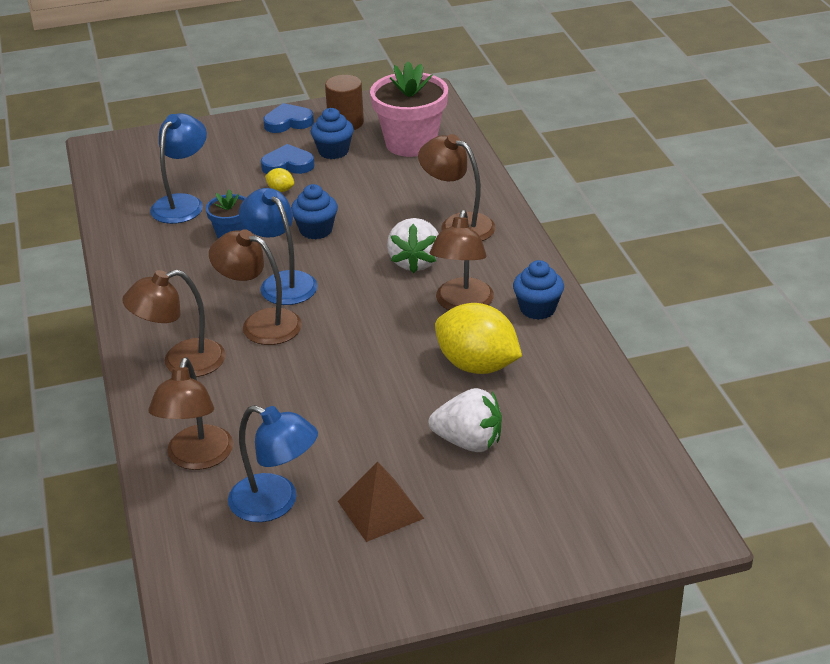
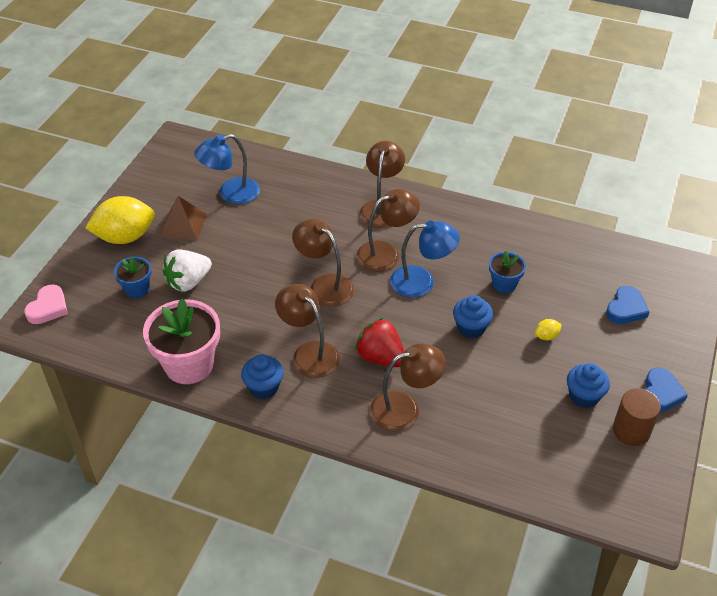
camera: 125 degrees right, 10 degrees up
(183, 203) = (570, 278): blue lamp -> none
(197, 458) = (294, 182): brown lamp -> brown lamp (325, 285)
(288, 165) = (583, 358): blue heart -> blue heart (626, 308)
(411, 143) = (557, 454): pink flower pot -> pink flower pot (189, 365)
(415, 262) = (380, 357): white strawberry -> red strawberry
(477, 365) = (244, 323): yellow lemon -> yellow lemon (125, 237)
(528, 477) = (137, 289): none -> blue flower pot
(646, 533) = (48, 307): none -> pink heart

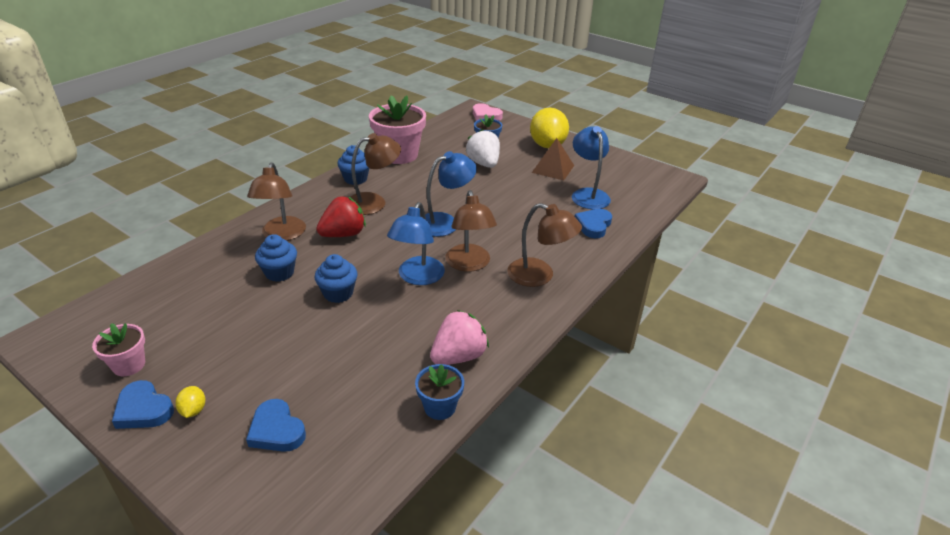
camera: 105 degrees right, 10 degrees down
(287, 185) = (593, 225): none -> blue heart
(325, 285) = (445, 222): brown lamp -> blue lamp
(502, 235) = (458, 356): none -> pink strawberry
(504, 284) = (381, 334): blue flower pot -> blue flower pot (440, 407)
(546, 336) = (289, 343): yellow lemon -> yellow lemon (193, 410)
(584, 396) = (197, 345): blue cupcake -> blue cupcake (279, 273)
(631, 430) = (129, 365): brown cylinder -> pink flower pot

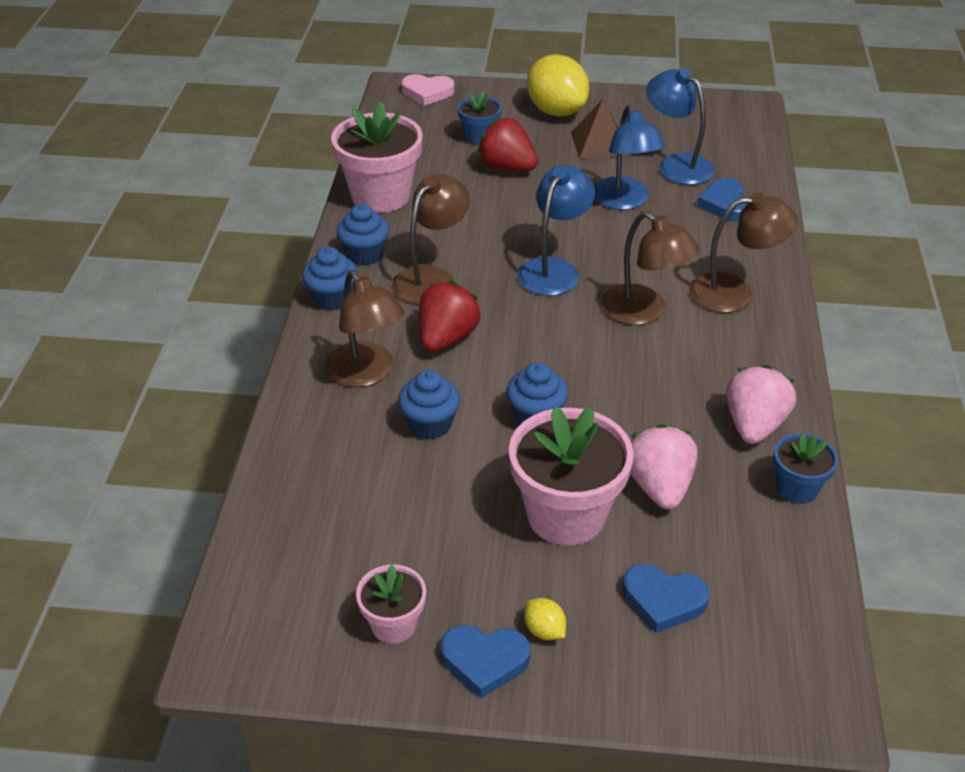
camera: 30 degrees left, 5 degrees up
(286, 353) = (566, 515): none -> pink flower pot
(313, 193) = (332, 298): none -> blue cupcake
(357, 364) = (659, 487): none -> pink strawberry
(417, 277) = (604, 355): blue lamp -> blue lamp (624, 201)
(484, 164) = (507, 168): white strawberry -> red strawberry

